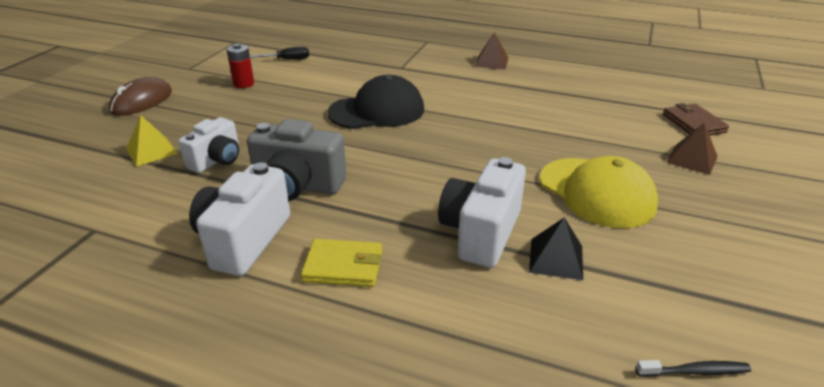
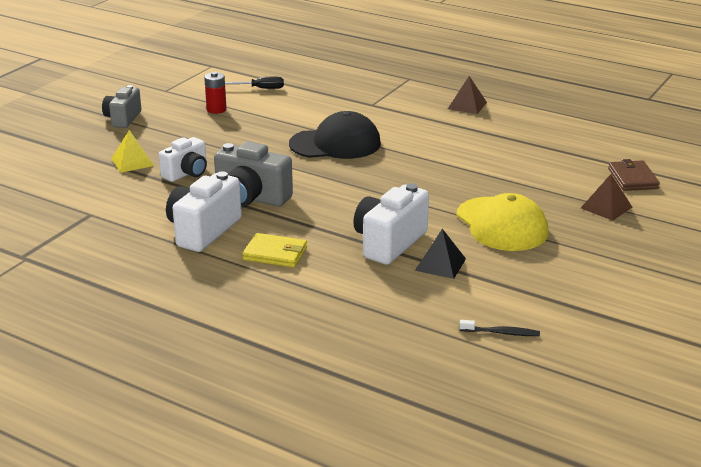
camera: 10 degrees right, 5 degrees down
(142, 101) = (123, 119): brown mouse -> grey camera

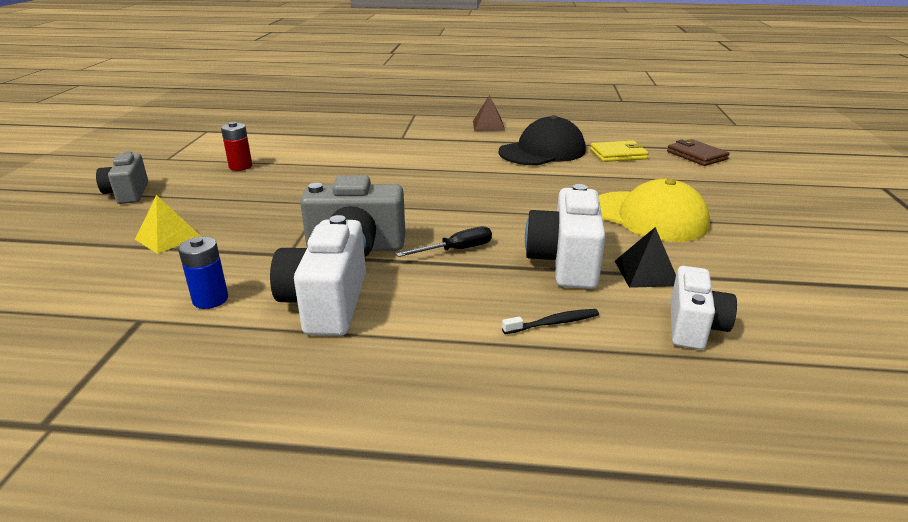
camera: 25 degrees left, 0 degrees up
(136, 211) = (210, 299): none -> blue battery
(187, 173) = (251, 237): white camera -> white camera (694, 327)
(260, 88) = (275, 142): black screwdriver -> black screwdriver (456, 250)
(275, 253) = (447, 310): yellow wallet -> yellow wallet (618, 154)
(335, 144) = (400, 175): black cap -> black cap (542, 151)
(501, 333) = (817, 339): black toothbrush -> black toothbrush (553, 323)
(606, 207) = (712, 182): brown pyramid -> none

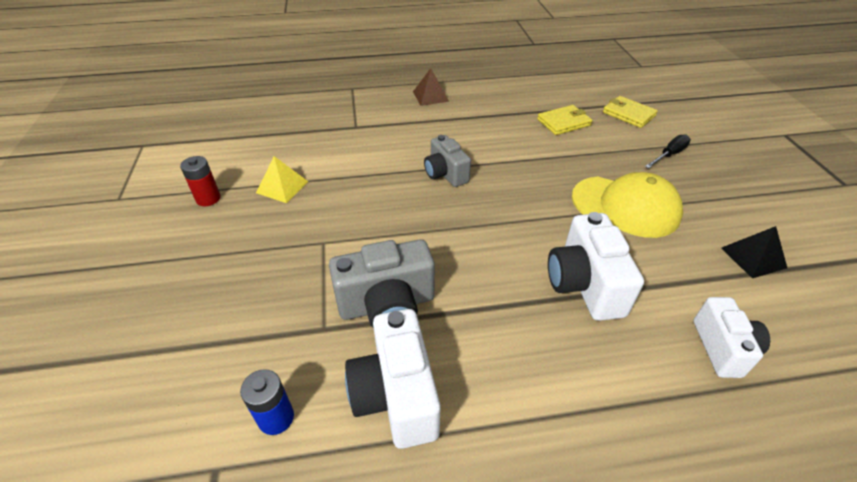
camera: 15 degrees left, 15 degrees up
(128, 193) = (100, 265): grey camera -> grey camera (445, 174)
(168, 238) = (182, 330): yellow pyramid -> yellow pyramid (282, 187)
(456, 250) = (482, 287): black screwdriver -> black screwdriver (669, 155)
(542, 151) = (496, 128): black cap -> none
(553, 323) = (611, 372): black toothbrush -> none
(646, 273) = (656, 284): black pyramid -> black pyramid (753, 257)
(696, 155) = (628, 114): brown wallet -> yellow wallet

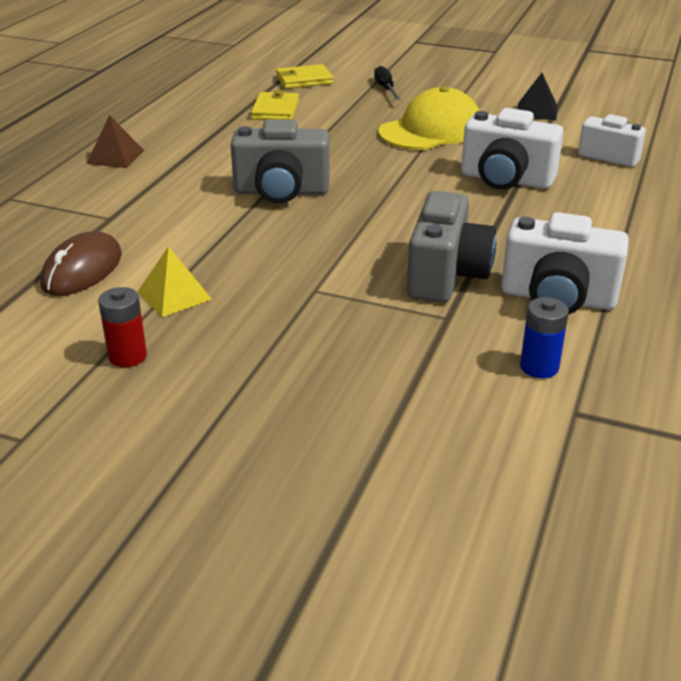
camera: 60 degrees left, 10 degrees down
(291, 143) = (82, 270): none -> brown mouse
(445, 174) = (281, 192): grey camera -> grey camera, size x1.51

